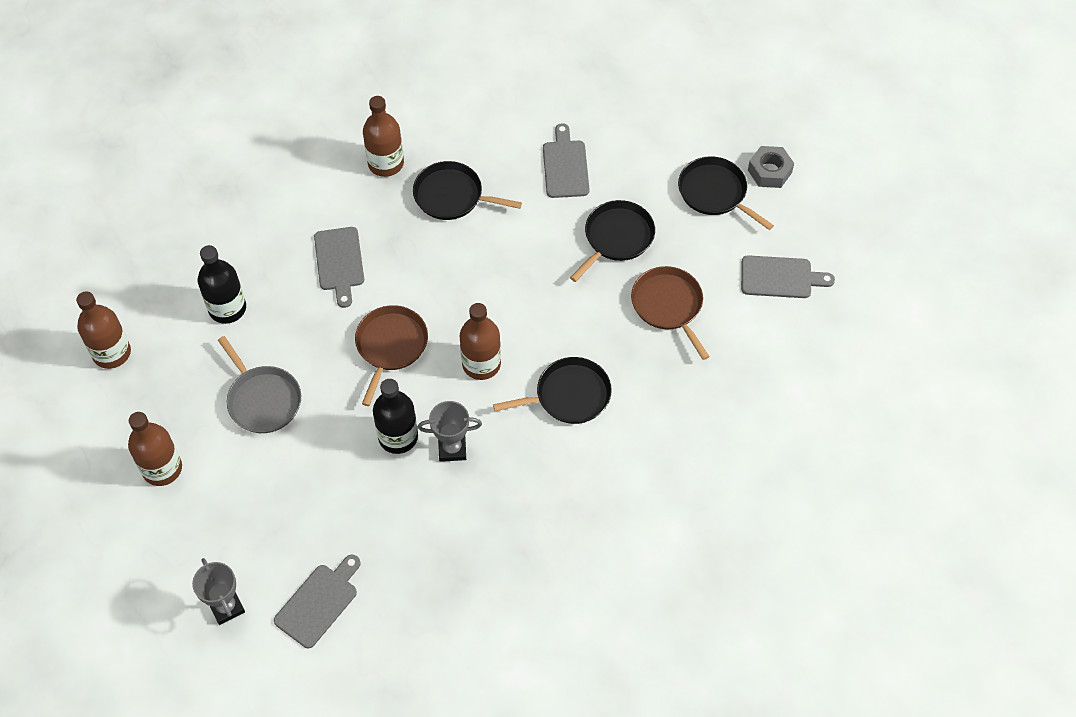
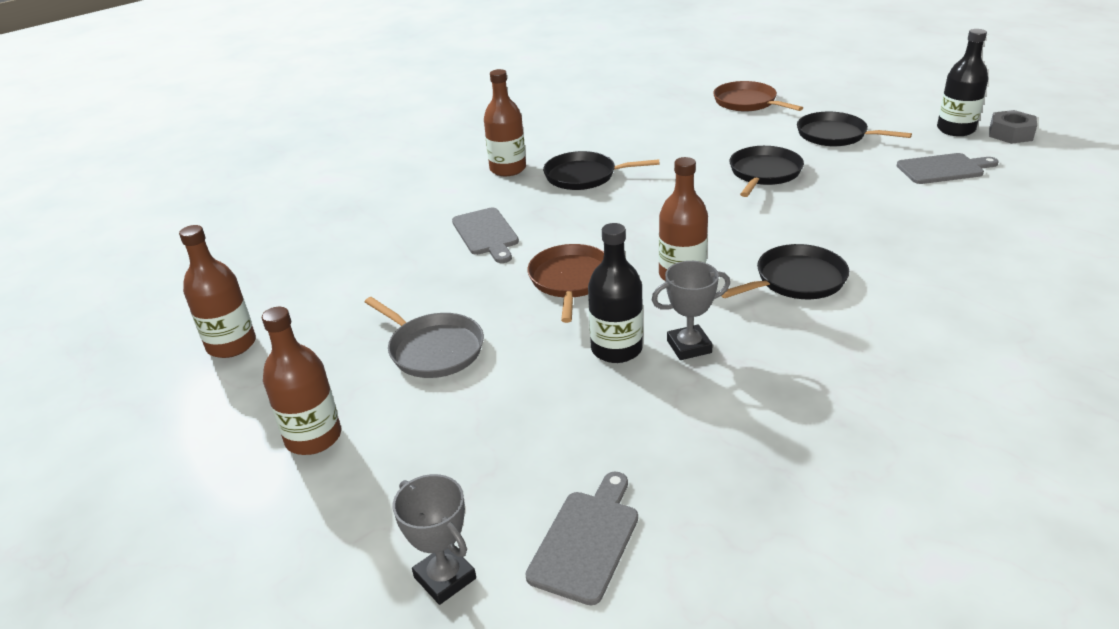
camera: 10 degrees left, 25 degrees down
(227, 308) = (369, 286): black bottle -> black bottle (955, 129)
(565, 166) = (683, 143): grey cutting board -> none
(668, 306) = (851, 203): brown pan -> brown pan (747, 102)
(769, 171) = (873, 117): grey nut -> grey nut (1010, 134)

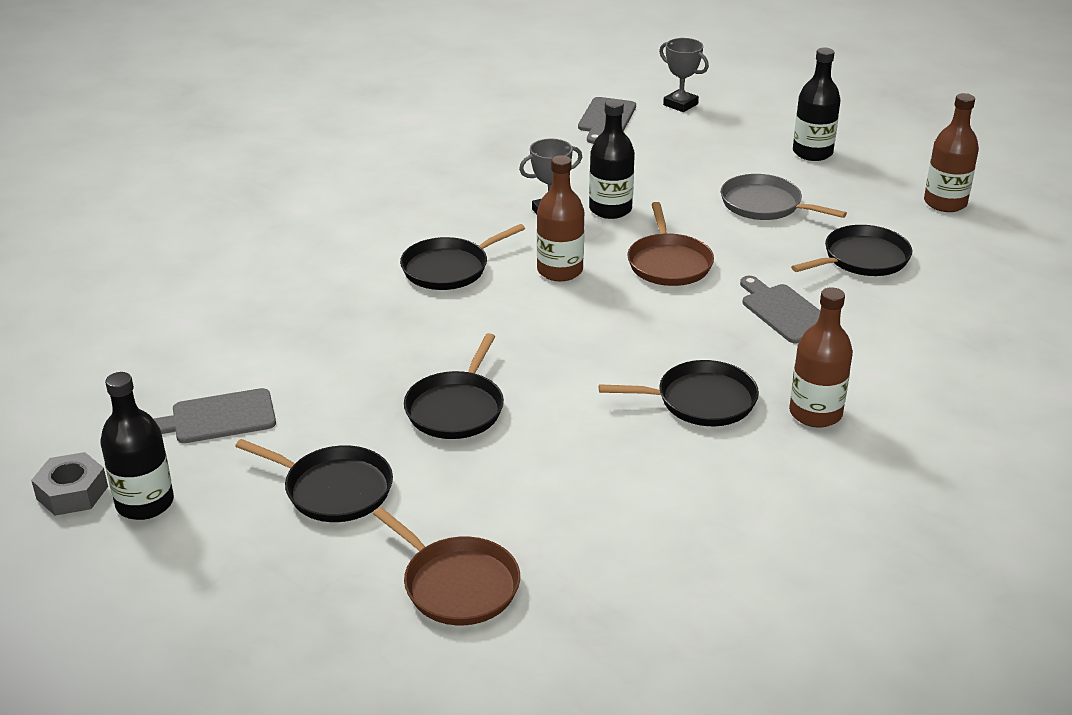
camera: 170 degrees right, 0 degrees up
(313, 437) = (812, 153): brown bottle -> black bottle
(380, 280) = (862, 259): none -> black pan

